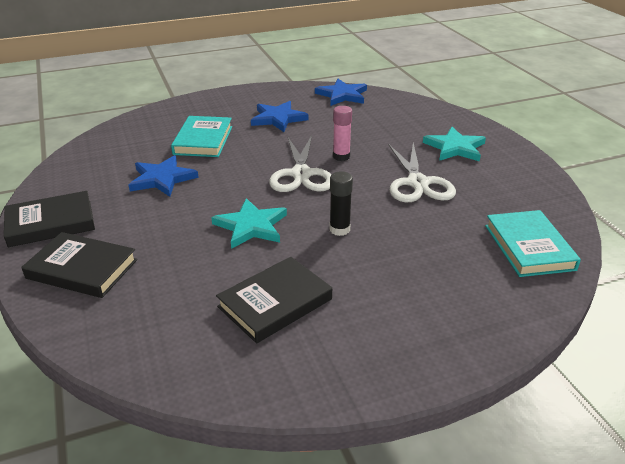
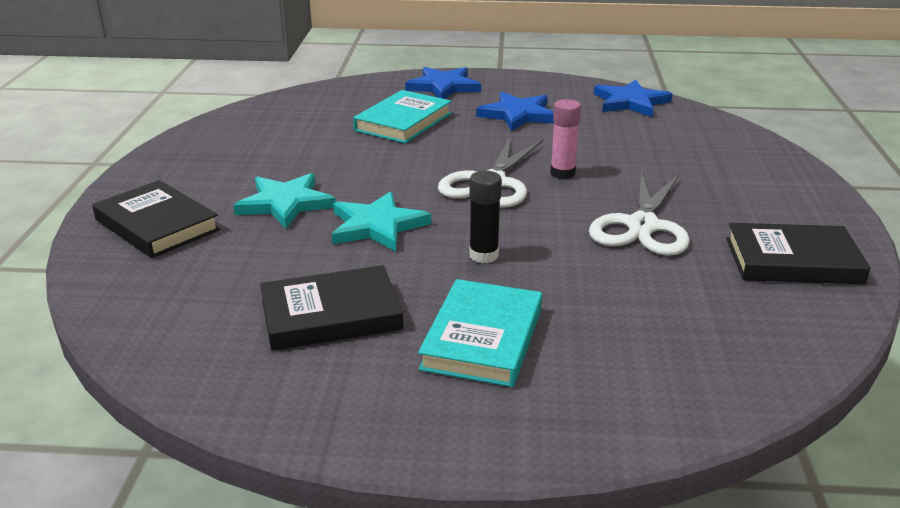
camera: 25 degrees right, 5 degrees down
(51, 223) = (165, 173): black book -> black book (793, 261)
(162, 179) = (320, 153): blue star -> blue star (443, 87)
(455, 148) = (740, 195): turquoise star -> turquoise star (285, 203)
(529, 247) = (739, 343): turquoise book -> turquoise book (482, 338)

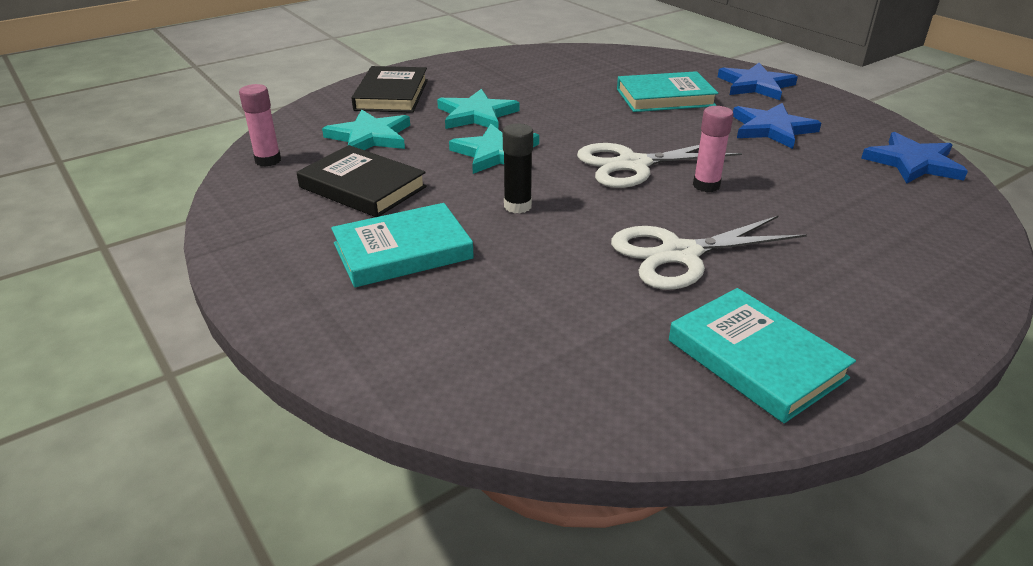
camera: 50 degrees right, 5 degrees up
(175, 349) = (268, 160): none -> pink glue stick
(230, 272) = (370, 137): none -> turquoise star
(793, 261) = (756, 359): black book -> turquoise book

